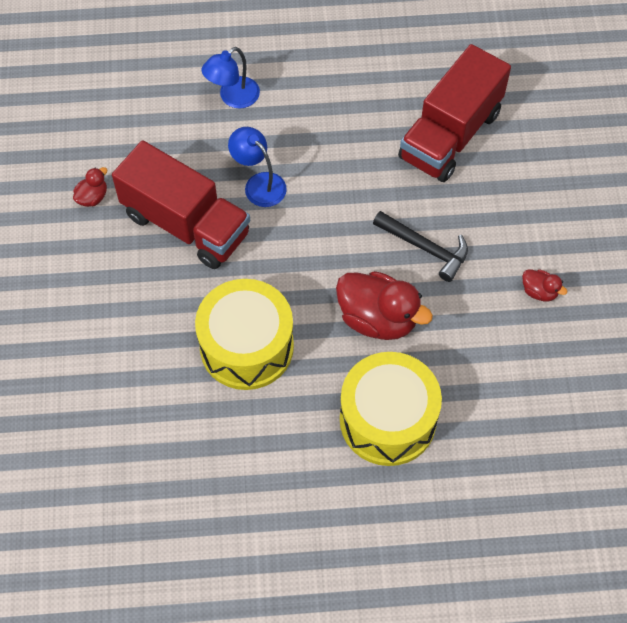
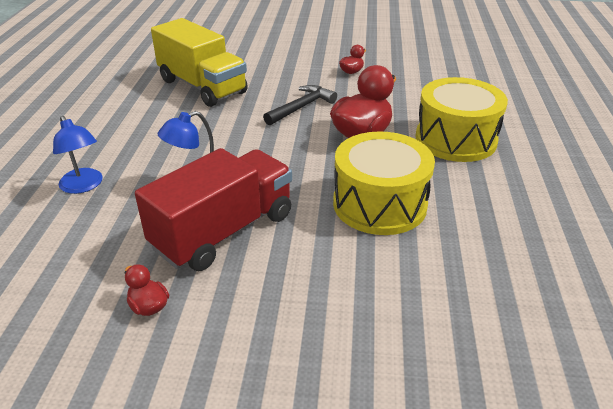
camera: 80 degrees left, 25 degrees down
(450, 135) = (202, 86): red truck -> yellow truck

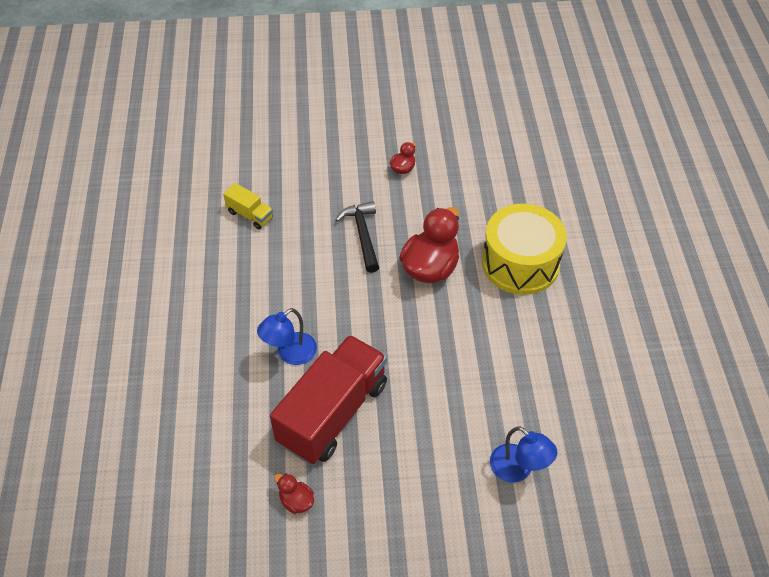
camera: 10 degrees left, 15 degrees up
(84, 186) = (185, 378): blue lamp -> blue lamp (518, 469)
(202, 86) = (250, 215): yellow truck -> yellow truck, size x0.45
(301, 107) = (362, 235): black hammer -> black hammer turned 45 degrees counterclockwise
(379, 204) = (461, 360): yellow drum -> none

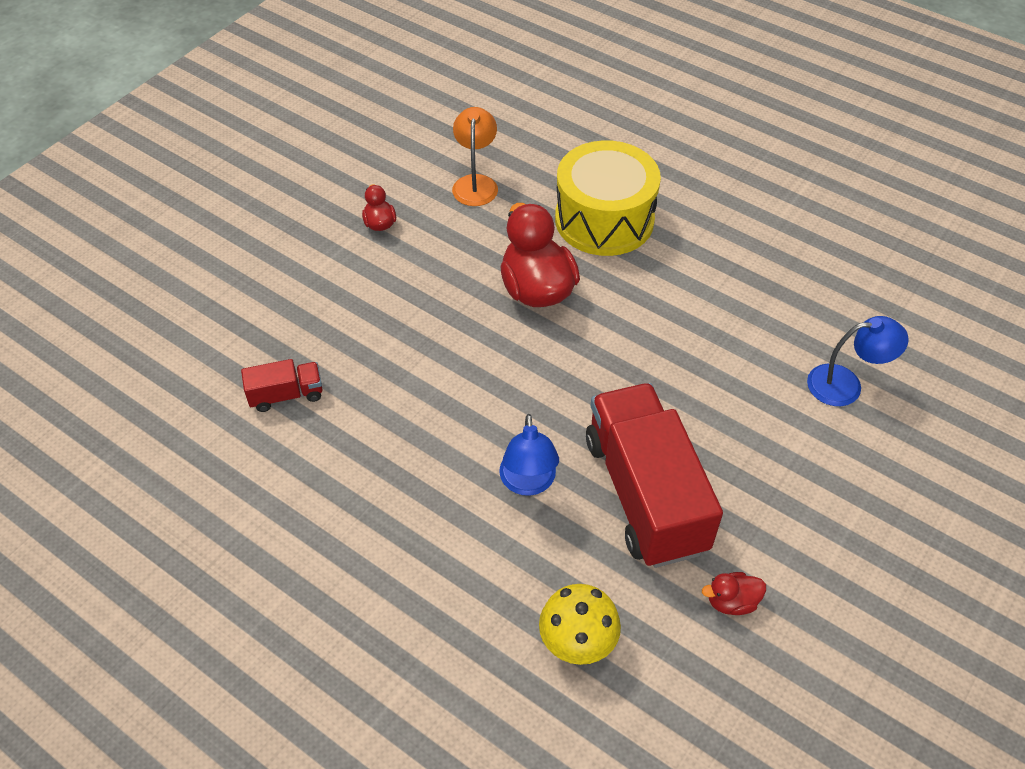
camera: 50 degrees left, 0 degrees up
(208, 442) = (577, 643): none -> yellow mushroom
(250, 215) = (286, 395): yellow truck -> red truck
(362, 235) = (432, 314): black hammer -> none
(480, 187) = (475, 183): none -> orange lamp

